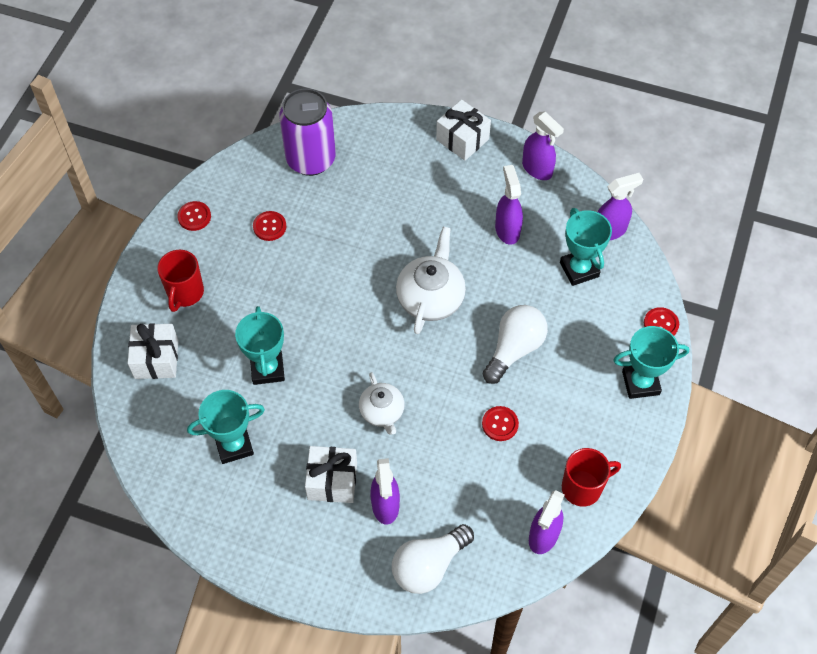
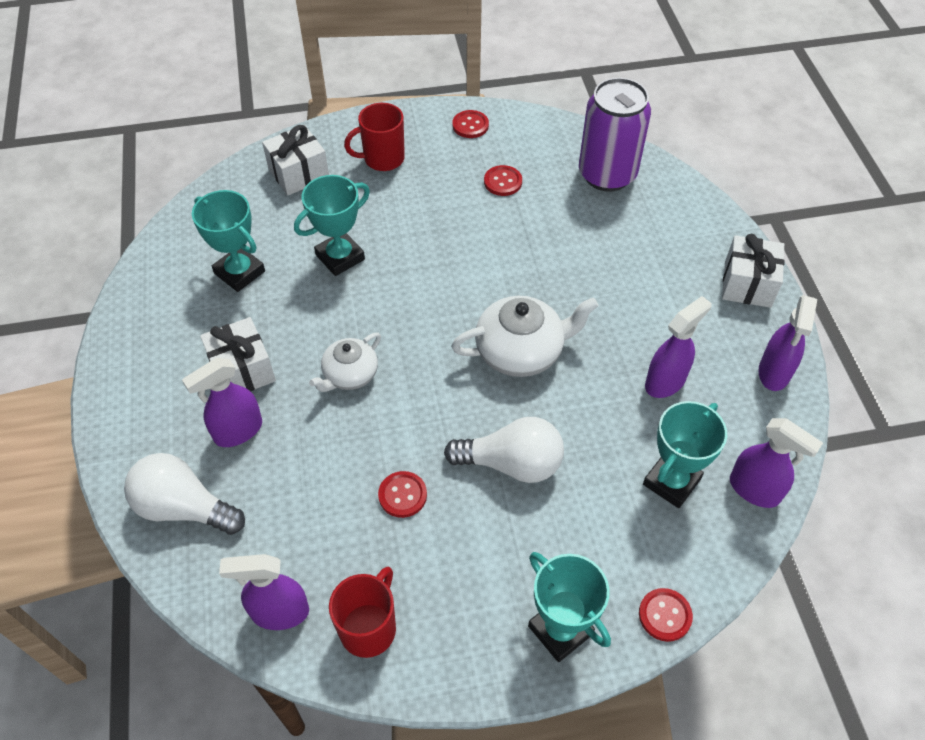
camera: 60 degrees right, 5 degrees down
(582, 487) = (369, 628): red mug -> red mug turned 105 degrees counterclockwise

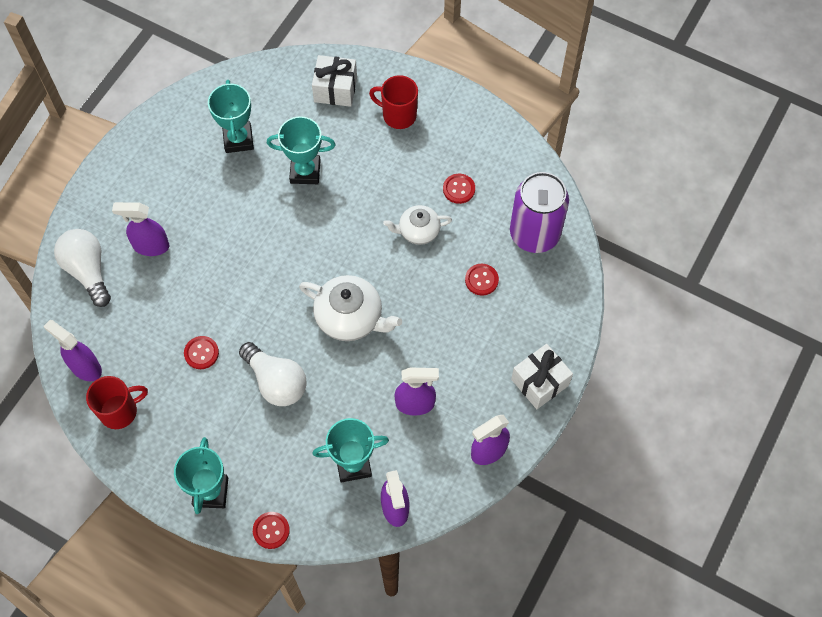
camera: 40 degrees right, 10 degrees up
(242, 370) = (184, 209): white gift -> none
(349, 374) = (239, 257): white teapot -> white teapot (418, 231)
(470, 125) = (481, 128): red button -> red button (481, 280)

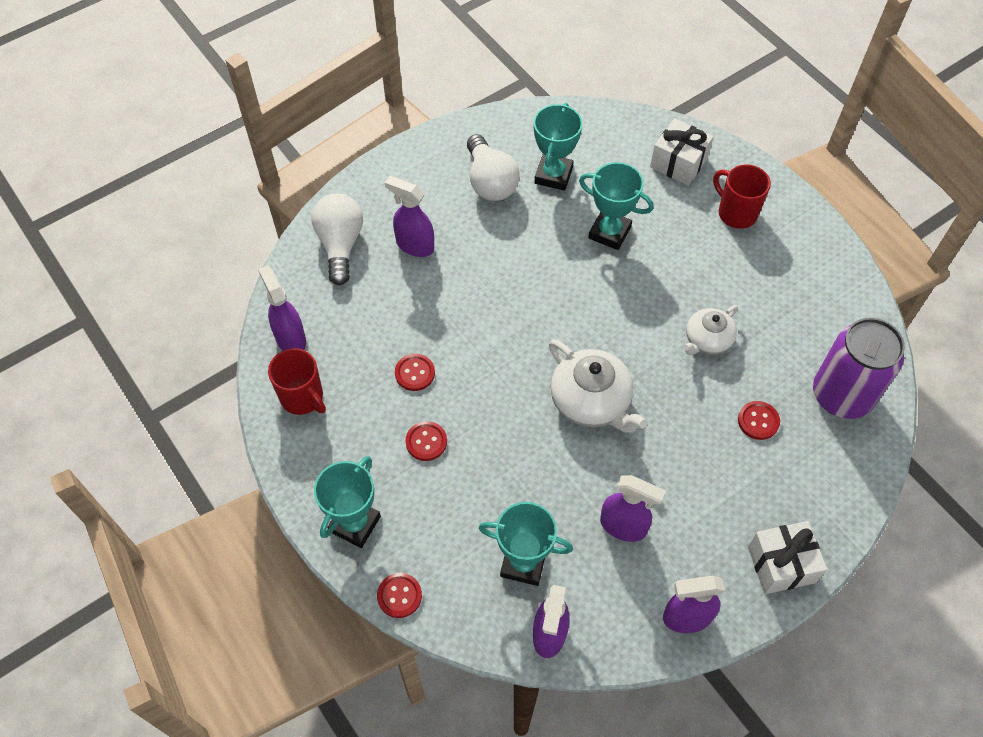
camera: 25 degrees right, 5 degrees down
(120, 411) = (302, 397): red mug -> red mug turned 45 degrees clockwise
(276, 382) = (479, 436): white light bulb -> white light bulb (490, 181)
(418, 231) = (707, 340): white teapot -> white teapot turned 60 degrees counterclockwise
(459, 189) = (772, 314): red button -> red button (426, 442)

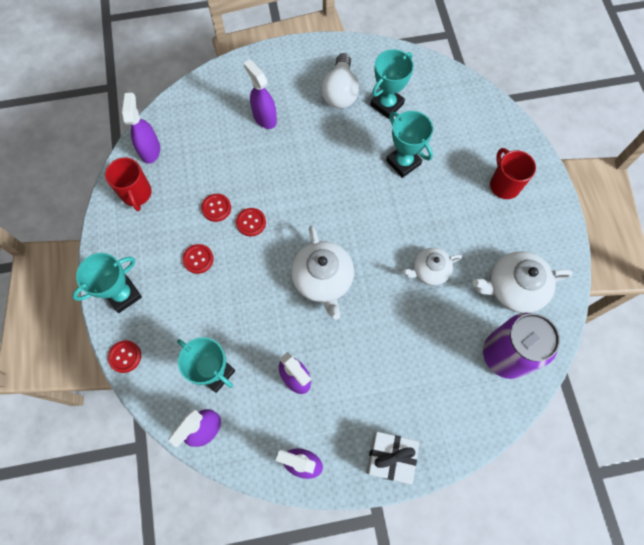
camera: 25 degrees right, 10 degrees up
(340, 245) = (216, 98): white light bulb -> none
(678, 163) = (482, 130): white gift -> none
(758, 421) = (432, 346): red button -> red button (251, 222)
(809, 320) = (513, 288): none -> white teapot

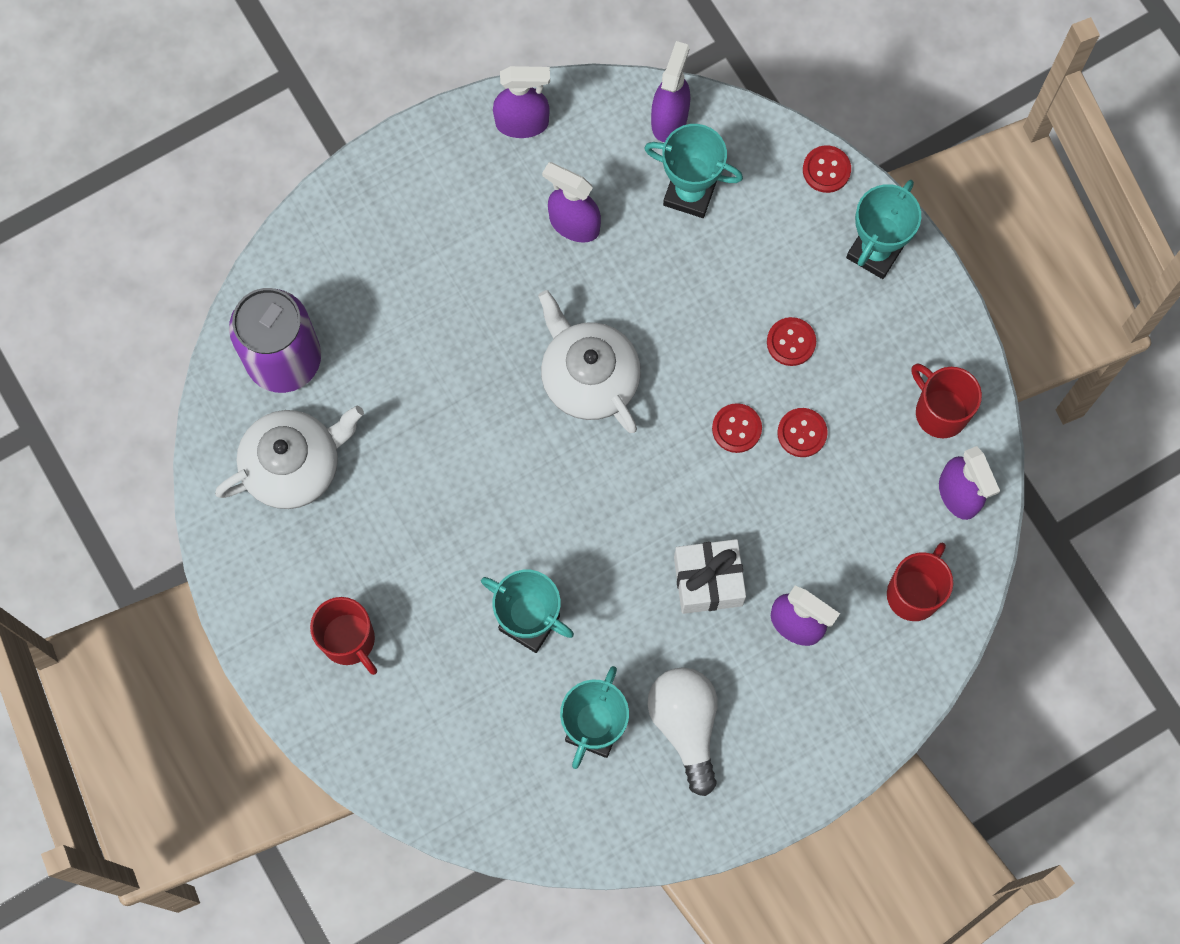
camera: 160 degrees right, 5 degrees up
(198, 113) = (914, 593): none -> red mug
(390, 458) = (408, 168): white gift -> white gift (708, 581)
(429, 270) = (431, 448): white teapot -> none

